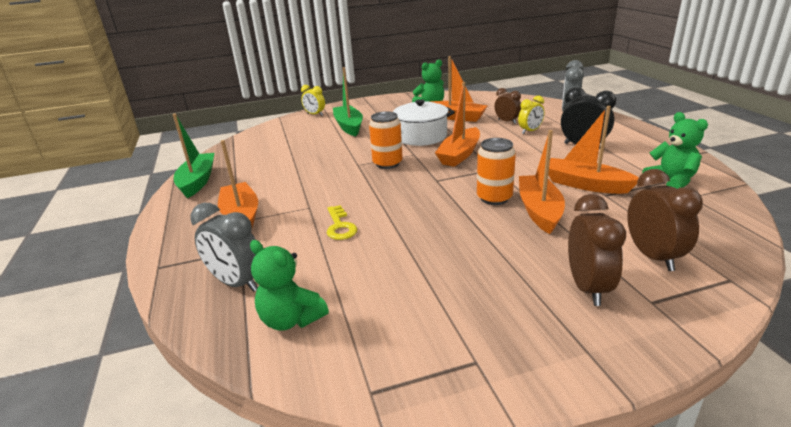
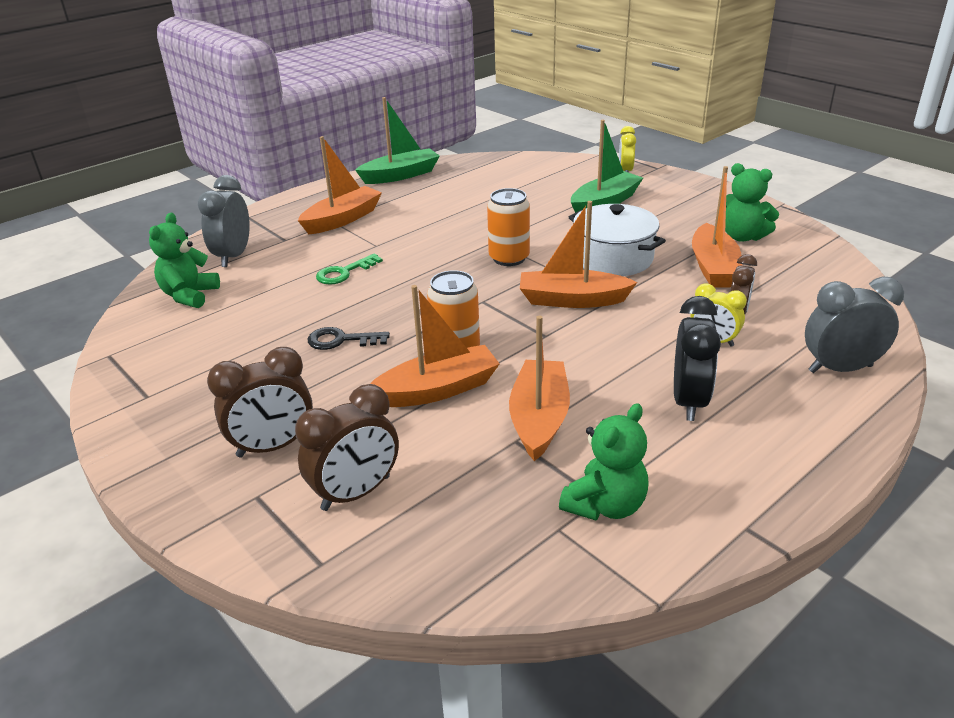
camera: 65 degrees right, 5 degrees up
(340, 226) = (344, 273): yellow key -> green key
(448, 240) = (341, 340): none -> black key

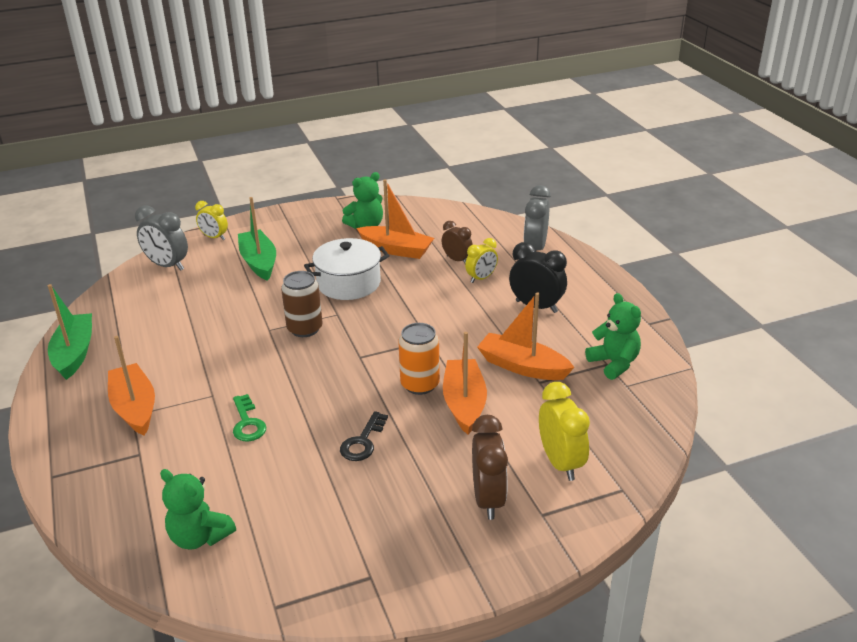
camera: 70 degrees left, 0 degrees up
(233, 256) = (141, 496): grey clock -> grey clock (167, 266)
(356, 493) = (560, 463): brown clock -> yellow clock
(509, 258) = (305, 329): orange can -> brown can
(572, 300) = (391, 316): orange boat -> none

